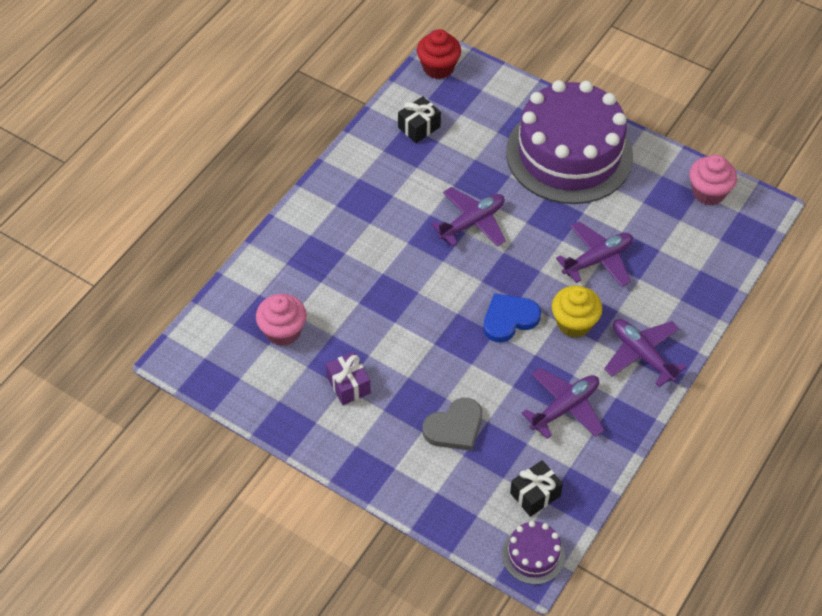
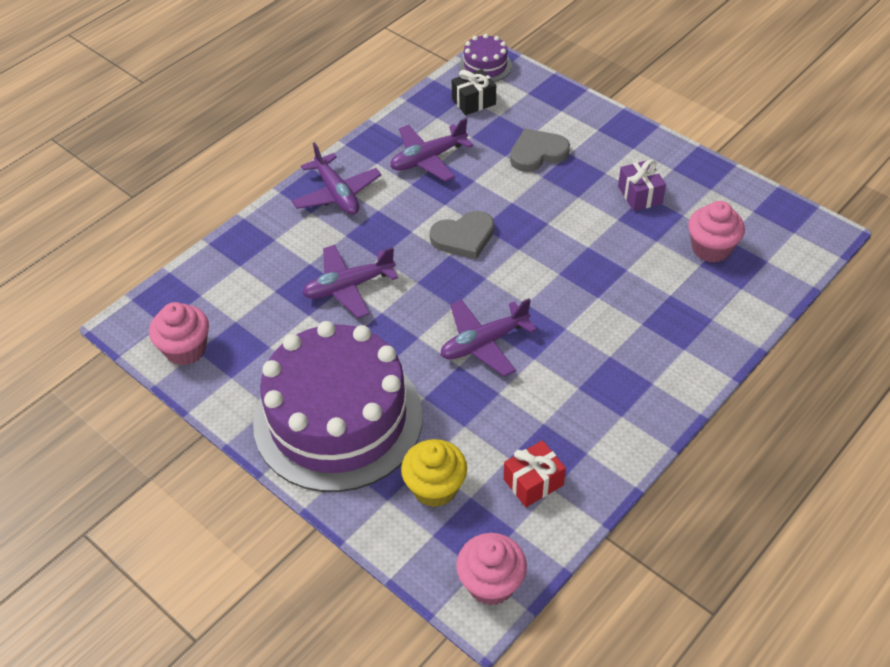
camera: 170 degrees left, 5 degrees down
(419, 127) = (533, 482): black gift -> red gift
(438, 68) = (491, 583): red cupcake -> pink cupcake
(509, 319) = (464, 237): blue heart -> grey heart
(574, 323) = (396, 227): yellow cupcake -> yellow cupcake (435, 488)

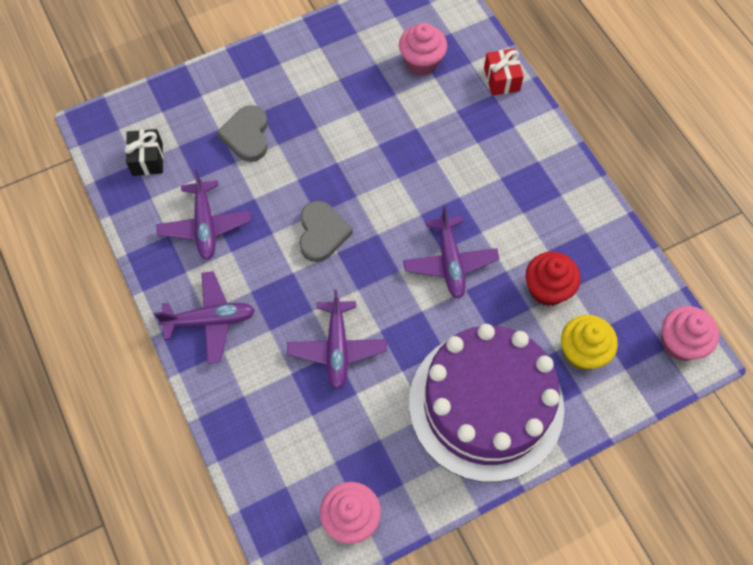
camera: 70 degrees left, 15 degrees up
(485, 66) = (101, 130): purple cake -> none
(495, 435) = (547, 289): none -> red cupcake
(533, 482) = (601, 279): red gift -> red gift (501, 79)
(640, 195) = (338, 83): purple gift -> none

